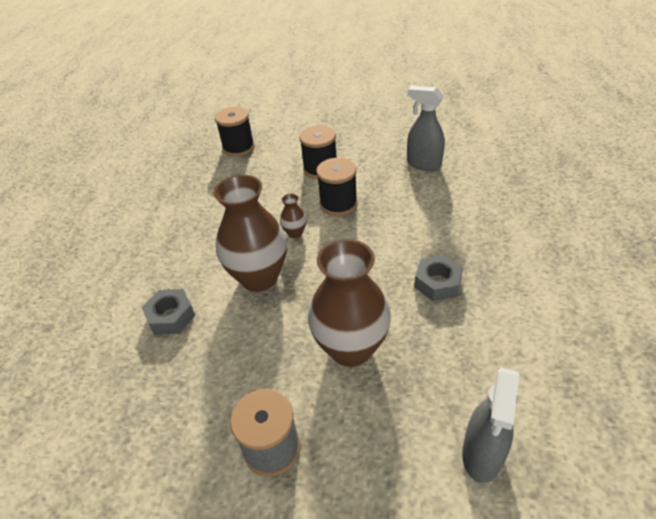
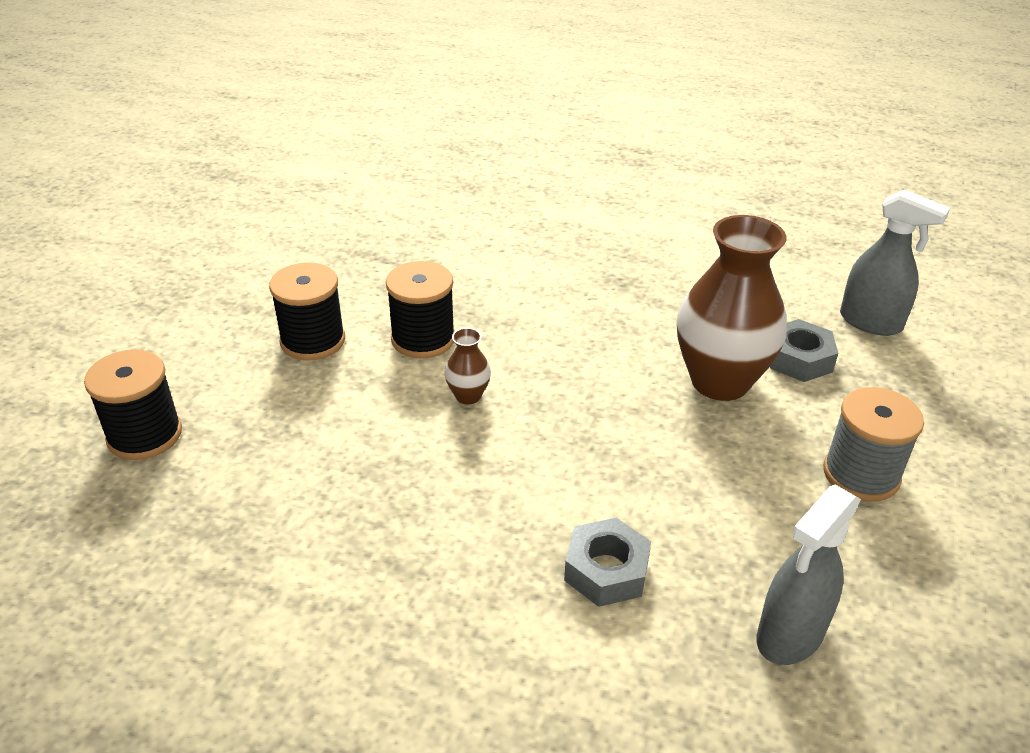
camera: 80 degrees left, 5 degrees down
(259, 277) = (555, 450): brown vase -> none
(423, 164) = (382, 243): grey spray bottle -> grey spray bottle (789, 635)
(437, 283) = (632, 291): grey nut -> grey nut (799, 359)

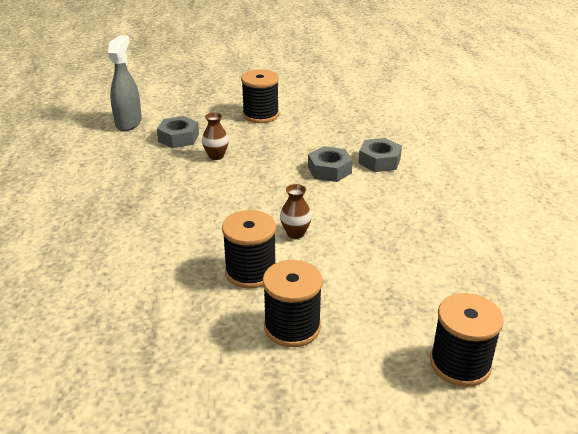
camera: 115 degrees left, 5 degrees down
(610, 490) = (329, 170): none -> grey nut
(720, 381) = (216, 156): brown vase -> brown vase, size x0.43
(789, 635) = (368, 119): grey spray bottle -> none
(861, 474) = (260, 115): grey spool -> black spool

